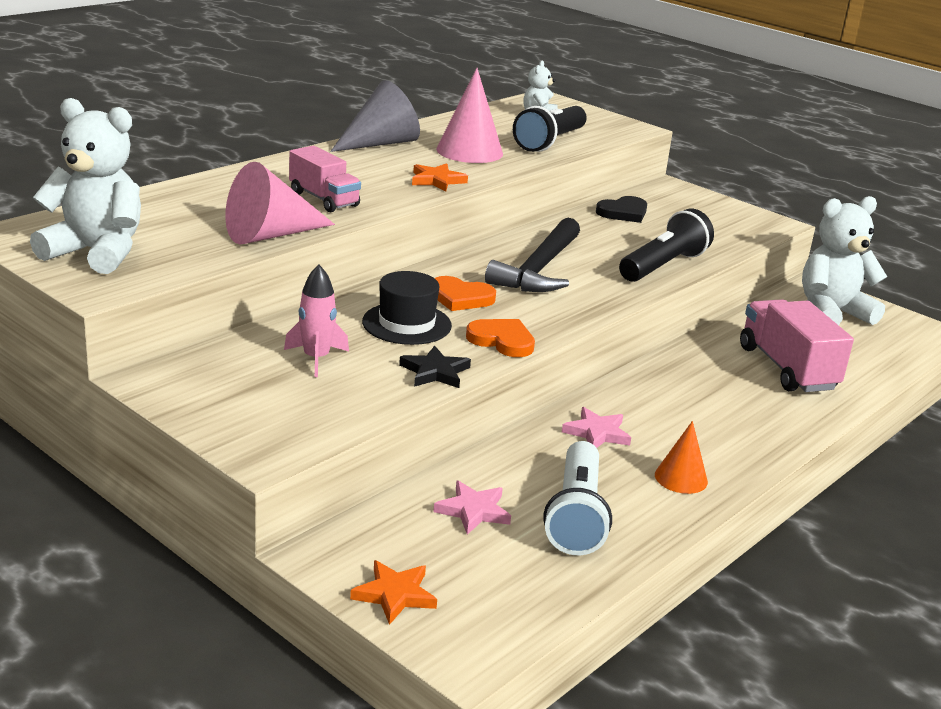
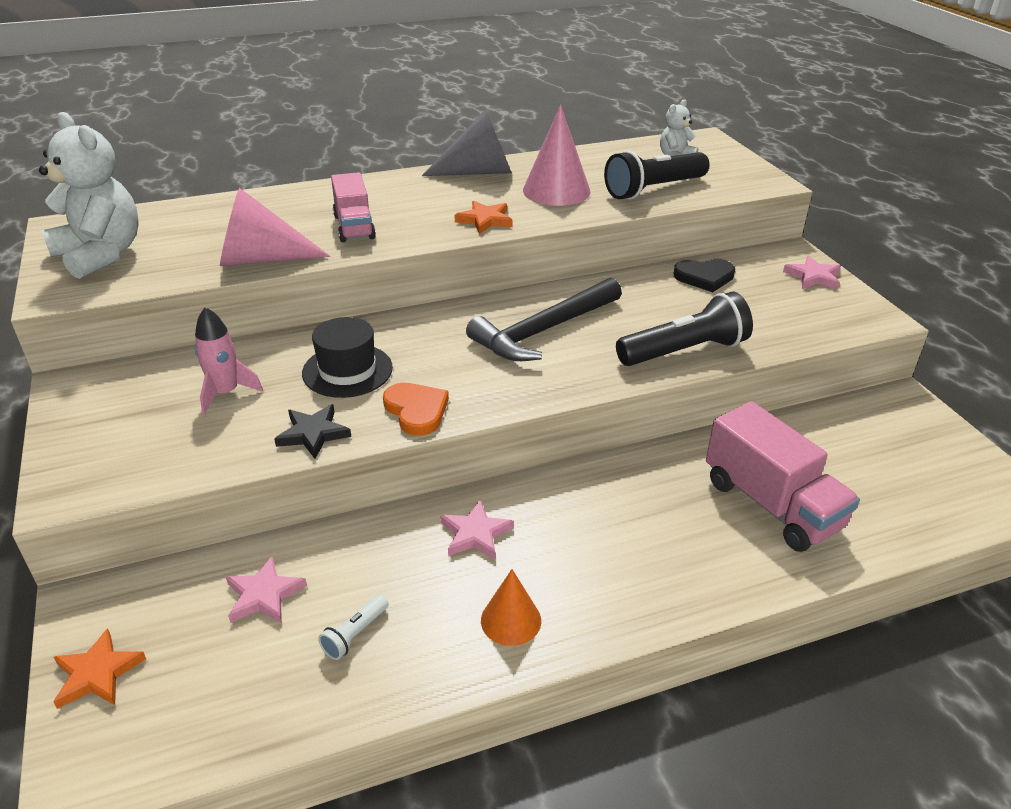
camera: 30 degrees right, 10 degrees up
(460, 298) = (430, 350): orange heart -> none
(576, 515) = (355, 634): white flashlight -> white flashlight, size x0.45
(703, 201) = (813, 277): none -> pink star
(787, 368) = (771, 504): pink truck -> pink truck turned 135 degrees clockwise
(831, 313) = (896, 440): white teddy bear -> none

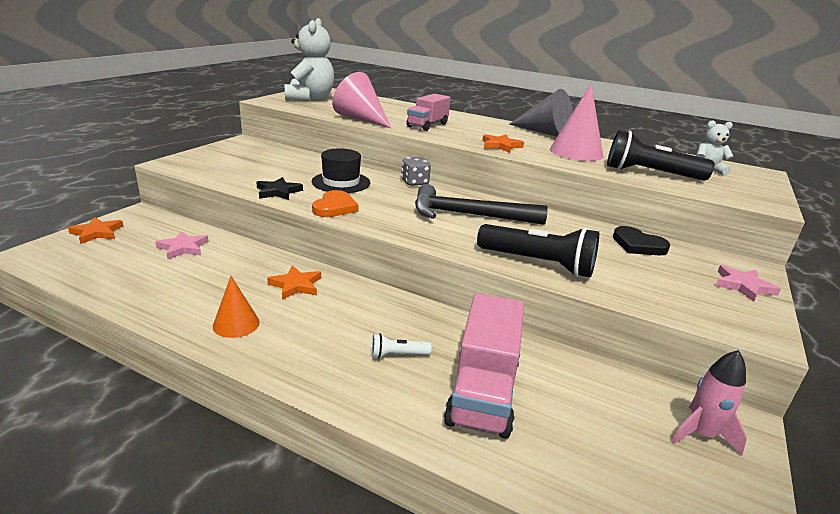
camera: 45 degrees right, 10 degrees down
(226, 393) = (281, 166): pink rocket -> pink rocket (701, 434)
(355, 634) = (178, 281): white flashlight -> white flashlight (397, 355)
(418, 318) = (414, 182): none -> grey dice
(475, 534) = (296, 285): pink star -> orange star

